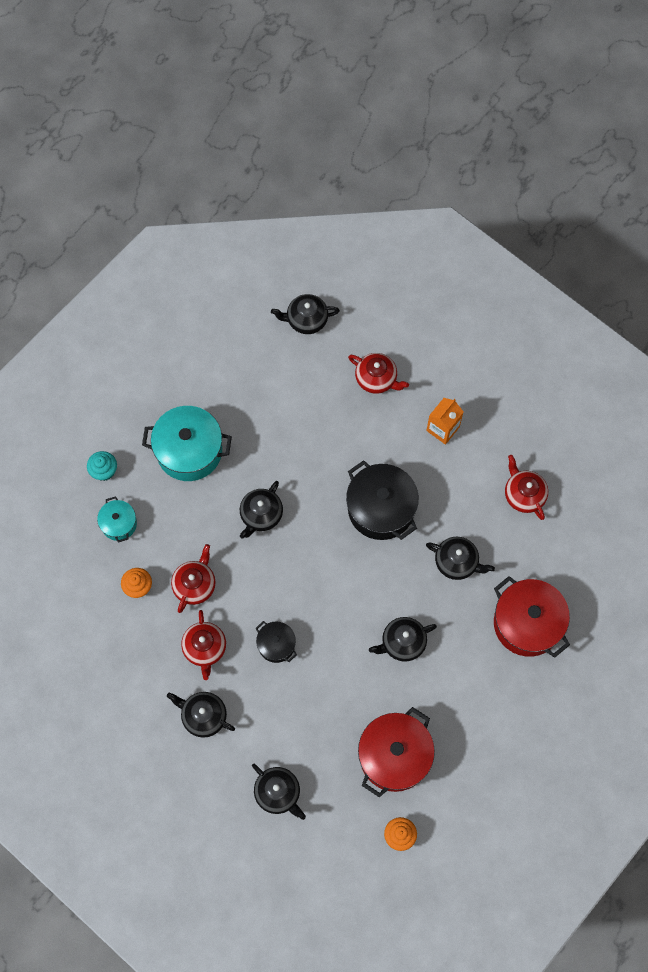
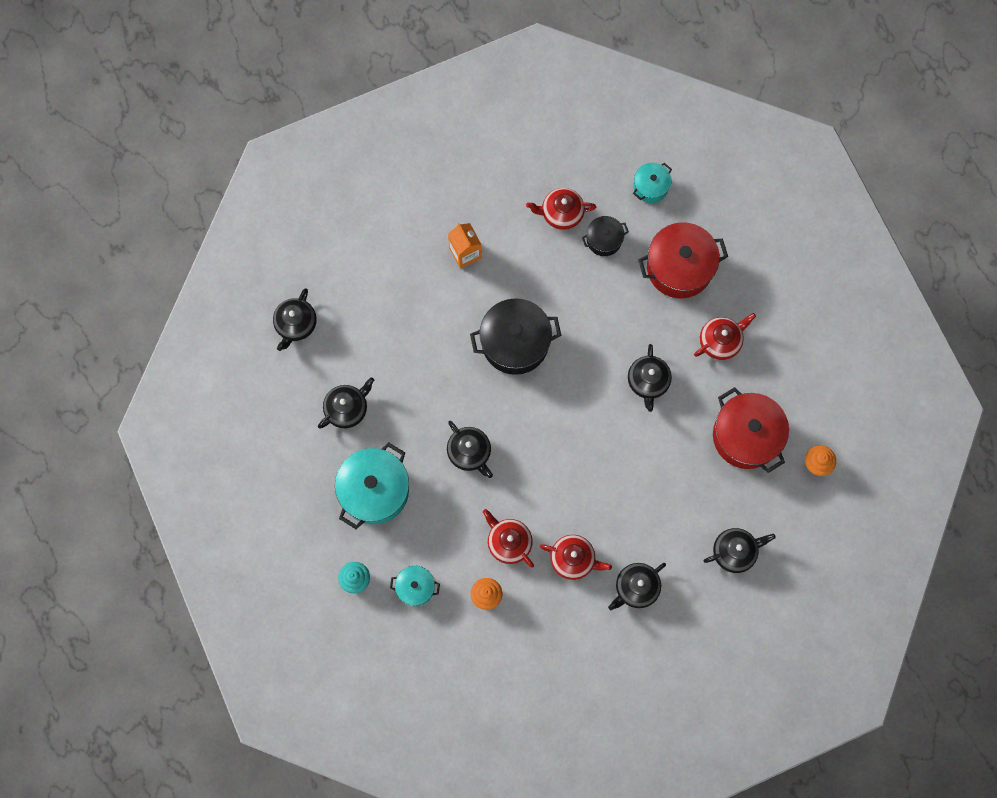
camera: 65 degrees left, 5 degrees up
(276, 645) = (599, 493): black pot -> black pot (604, 240)
(376, 379) = (387, 288): red teapot -> red teapot (720, 341)
(457, 562) = (596, 300): black teapot -> black teapot (347, 408)
(592, 563) = (650, 187): none -> turquoise pot

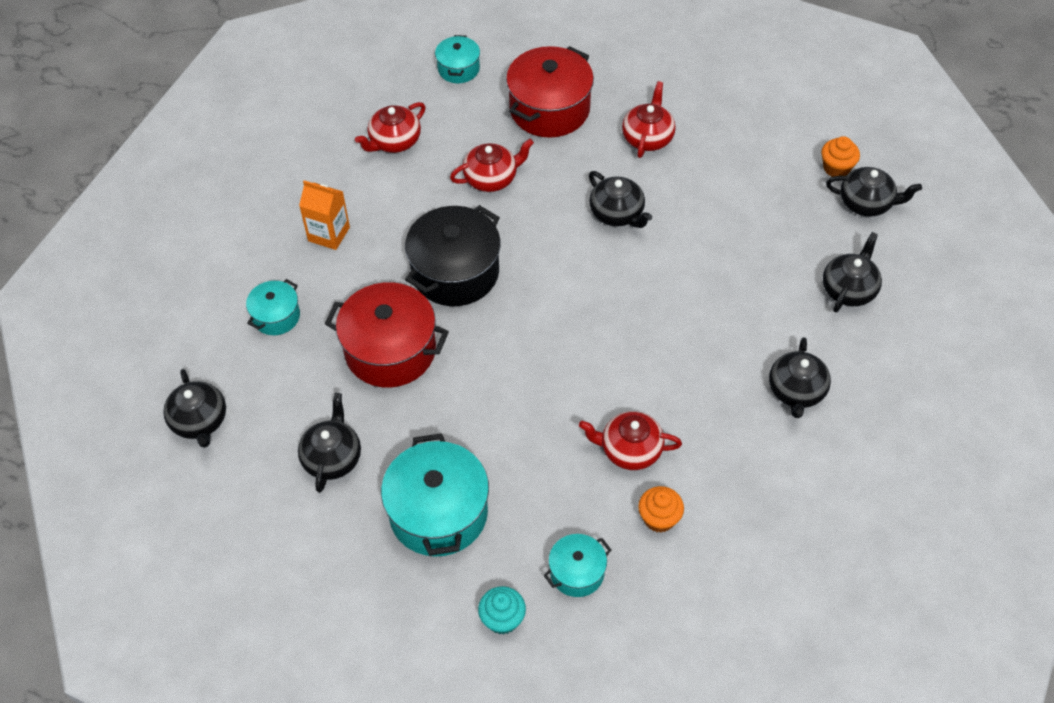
camera: 40 degrees left, 20 degrees down
(389, 288) = (276, 316): none -> turquoise pot
(469, 452) = (506, 399): black teapot -> black teapot (866, 203)
(573, 559) = (709, 414): red teapot -> red teapot (491, 178)
(604, 240) = (457, 134): black pot -> none
(746, 436) = (752, 191): red pot -> red pot (390, 350)

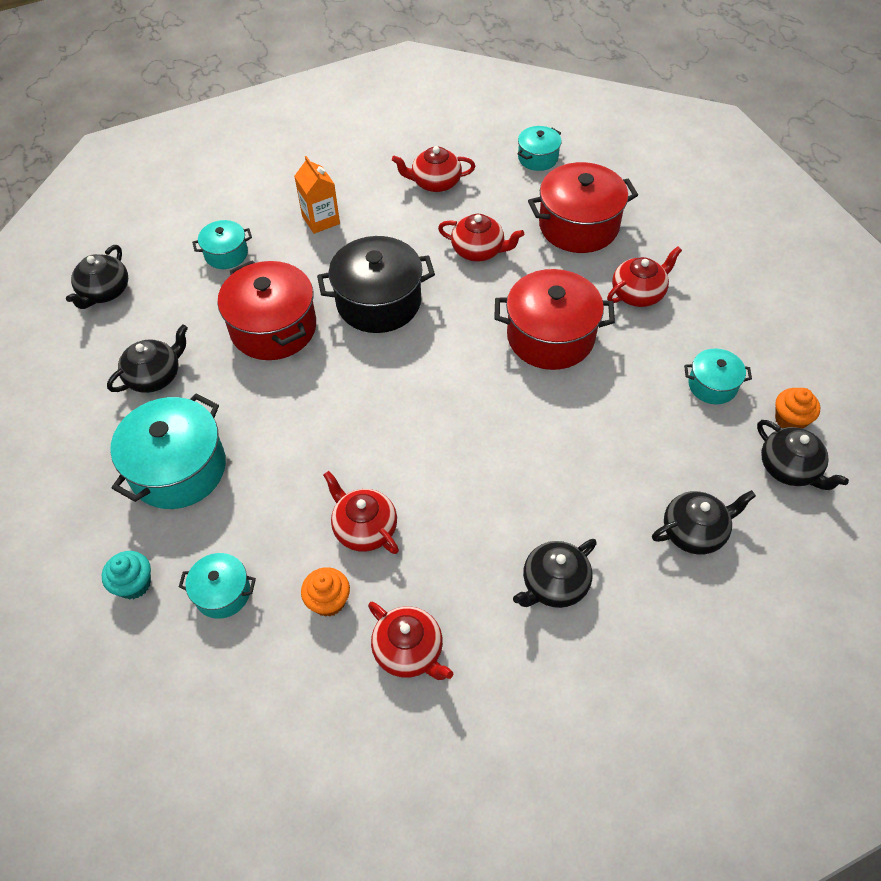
camera: 40 degrees right, 0 degrees up
(617, 213) = (550, 336): black teapot -> red pot
(748, 507) = (409, 651): none -> red teapot
(764, 176) = (712, 385): none -> turquoise pot

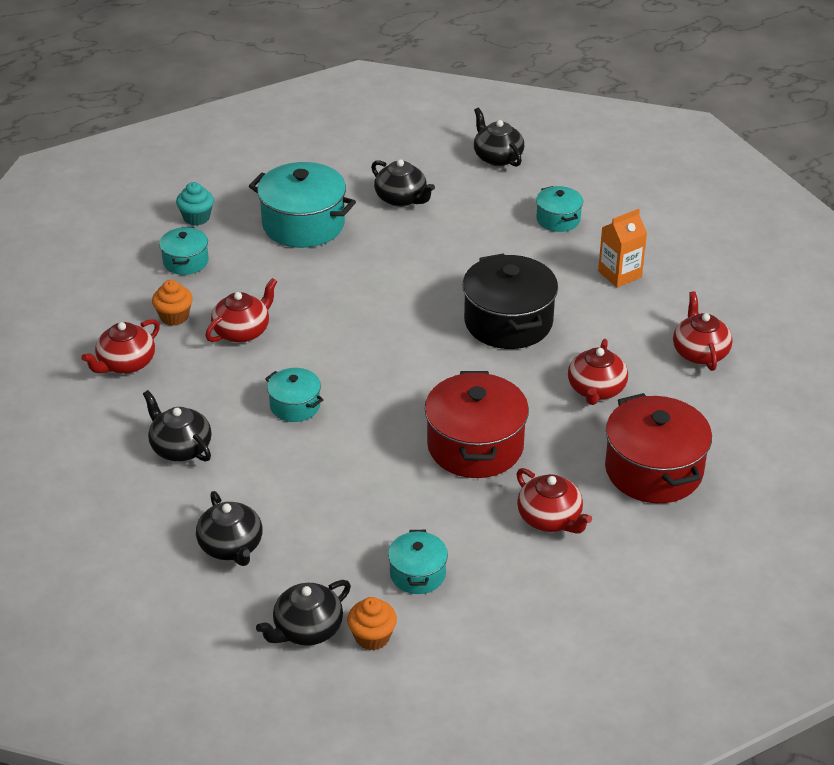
camera: 85 degrees right, 15 degrees down
(104, 292) = (497, 157): black teapot -> black teapot turned 45 degrees clockwise
(273, 328) = (465, 258): red pot -> none
(538, 158) = (768, 435): turquoise pot -> turquoise pot (295, 406)

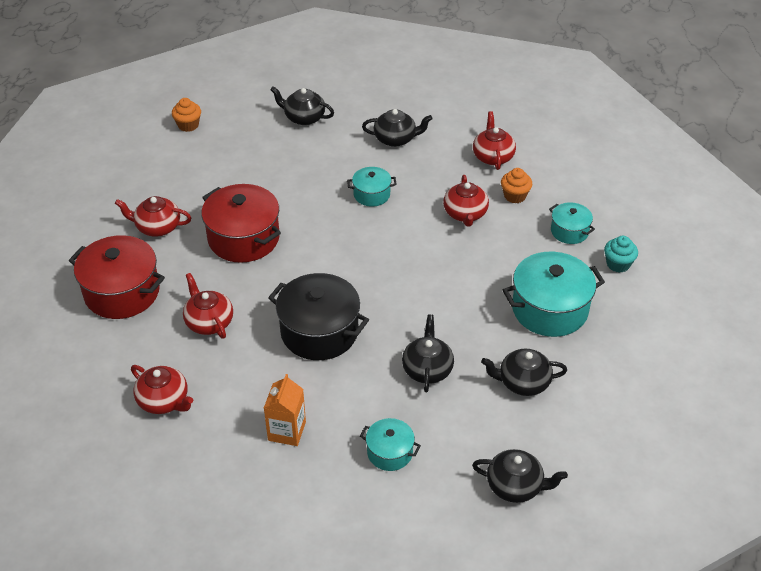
camera: 135 degrees right, 5 degrees up
(307, 629) = (222, 111): black teapot -> black teapot (427, 369)
(417, 574) = (198, 160): turquoise pot -> none

